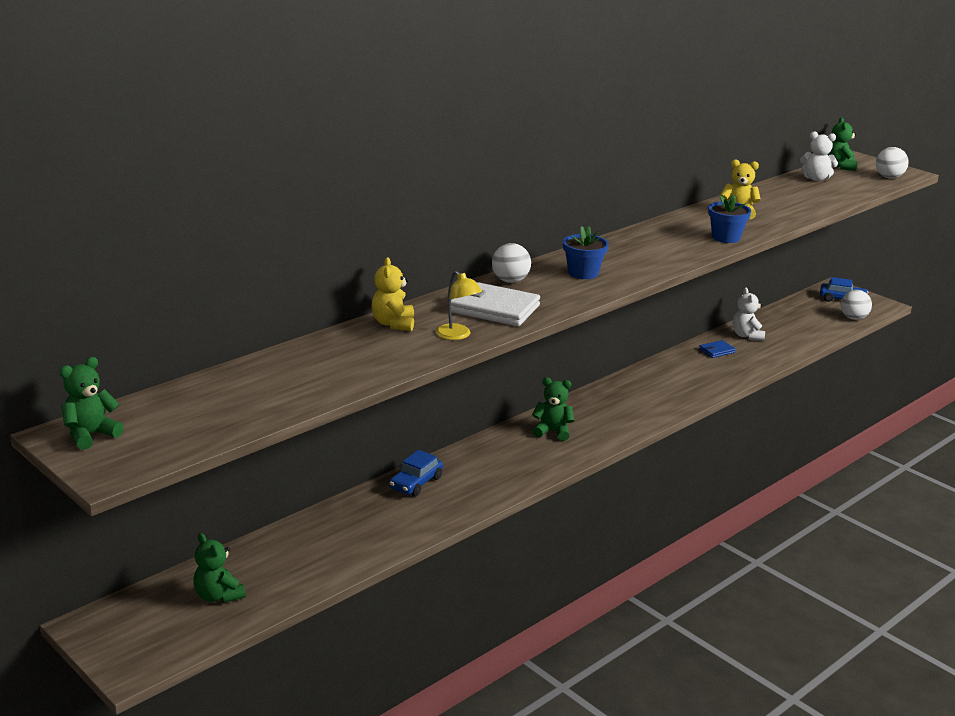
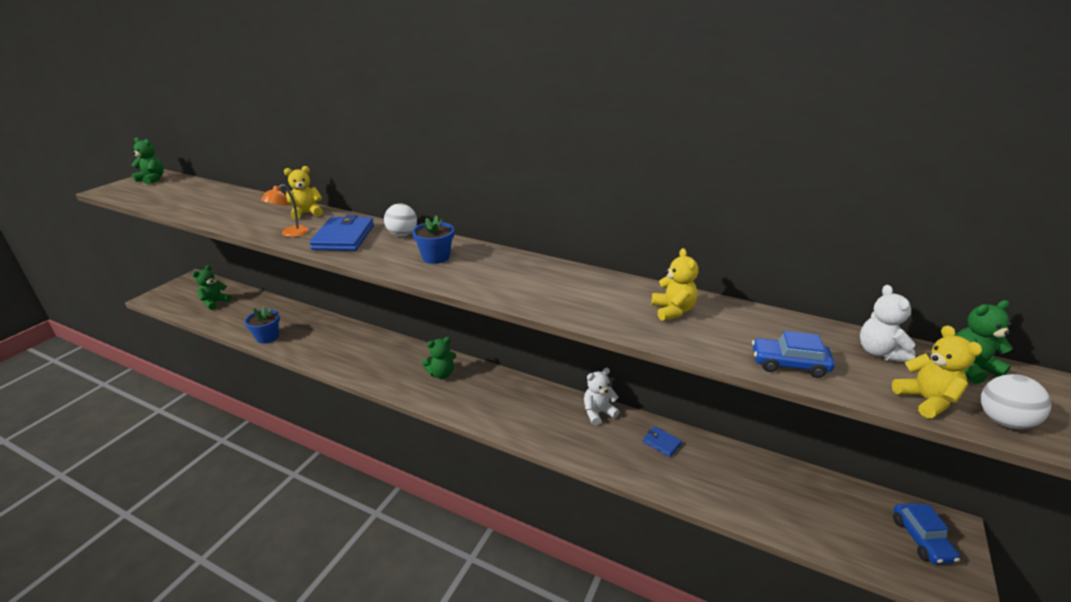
camera: 70 degrees right, 5 degrees up
(416, 483) = (346, 333): blue car -> blue car (789, 364)
(457, 335) = (290, 234): yellow lamp -> orange lamp
(494, 309) = (344, 237): white wallet -> blue wallet
(552, 431) = (441, 374): green teddy bear -> green teddy bear turned 75 degrees clockwise
(726, 237) = (587, 312): blue flower pot -> blue flower pot (267, 337)
(747, 336) = (719, 460): white teddy bear -> white teddy bear (598, 413)
(853, 318) = (875, 559): white ball -> none
(867, 185) = (926, 400): none -> yellow teddy bear

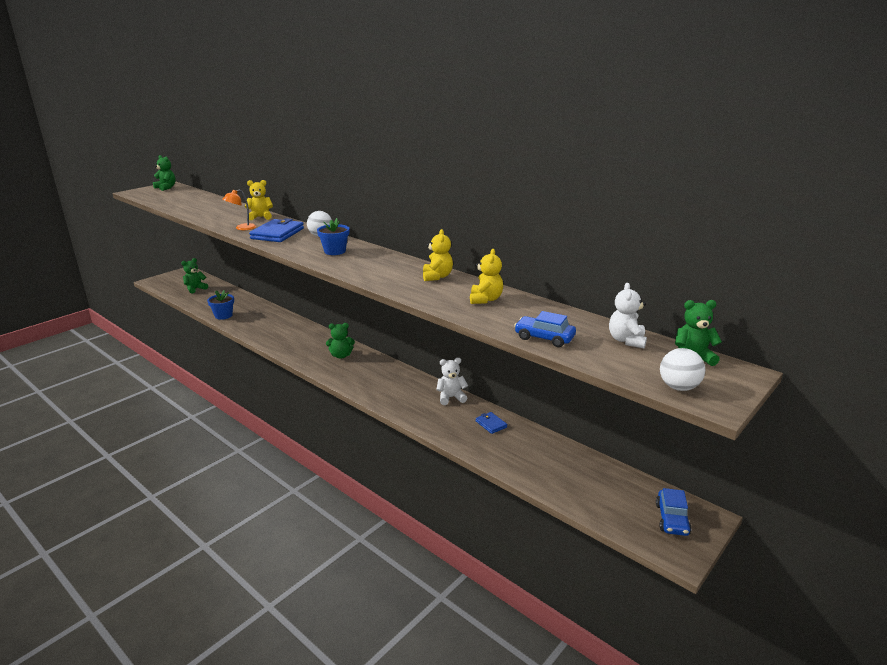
camera: 15 degrees right, 5 degrees down
(926, 400) = (630, 369): yellow teddy bear -> yellow teddy bear (437, 277)

